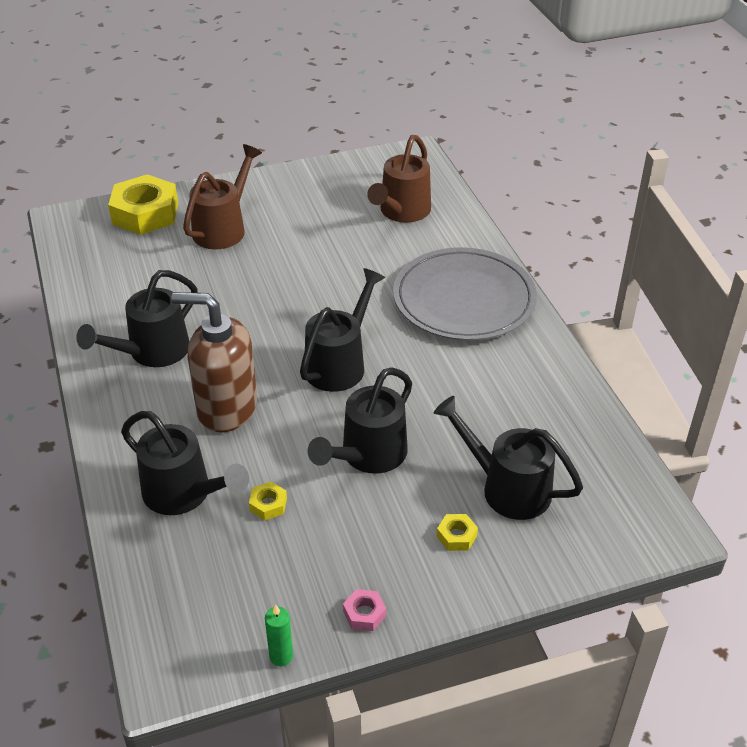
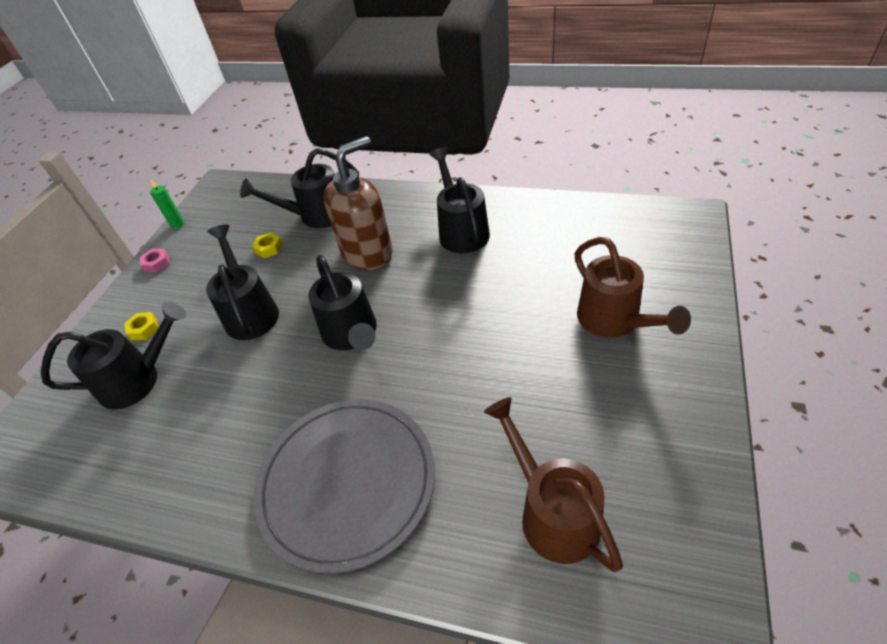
camera: 130 degrees right, 5 degrees up
(145, 213) = (675, 270): yellow nut -> none

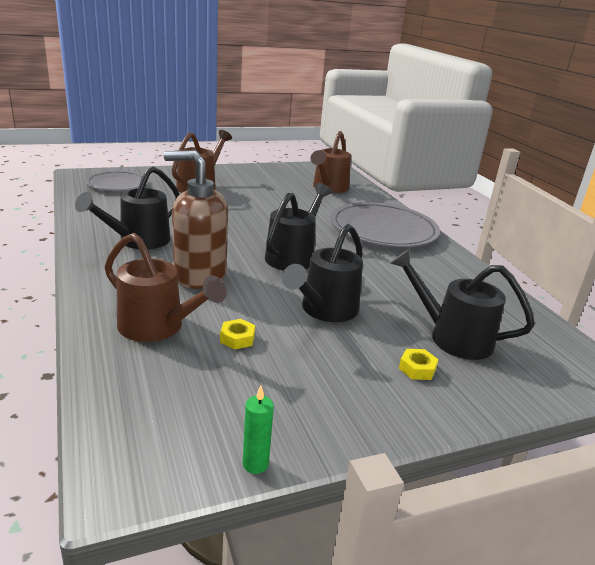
camera: 135 degrees left, 20 degrees down
(156, 263) = (340, 427): pink nut -> none
(316, 215) = (158, 327): black watering can -> brown watering can
(644, 242) = (117, 184): none -> grey plate

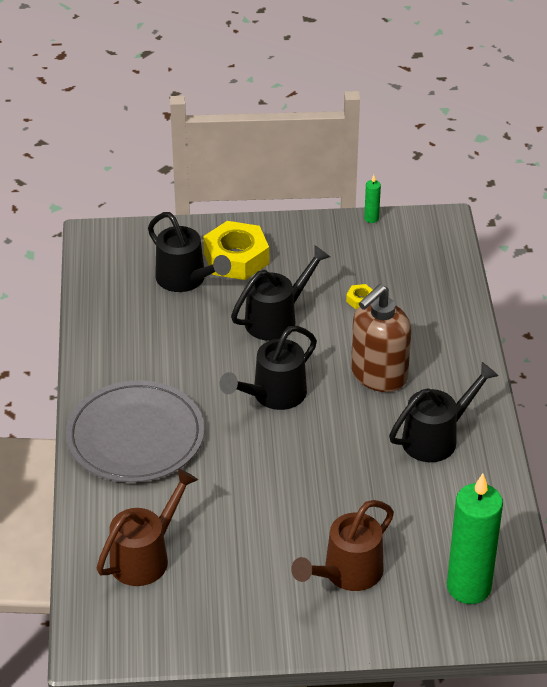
camera: 160 degrees left, 15 degrees up
(117, 184) = (468, 587): grey plate -> green candle
(158, 327) = (420, 317): brown watering can -> none
(199, 275) = (378, 375): brown soap dispenser -> brown soap dispenser turned 105 degrees clockwise
(417, 369) = (236, 258): yellow nut -> yellow nut, size x2.38

